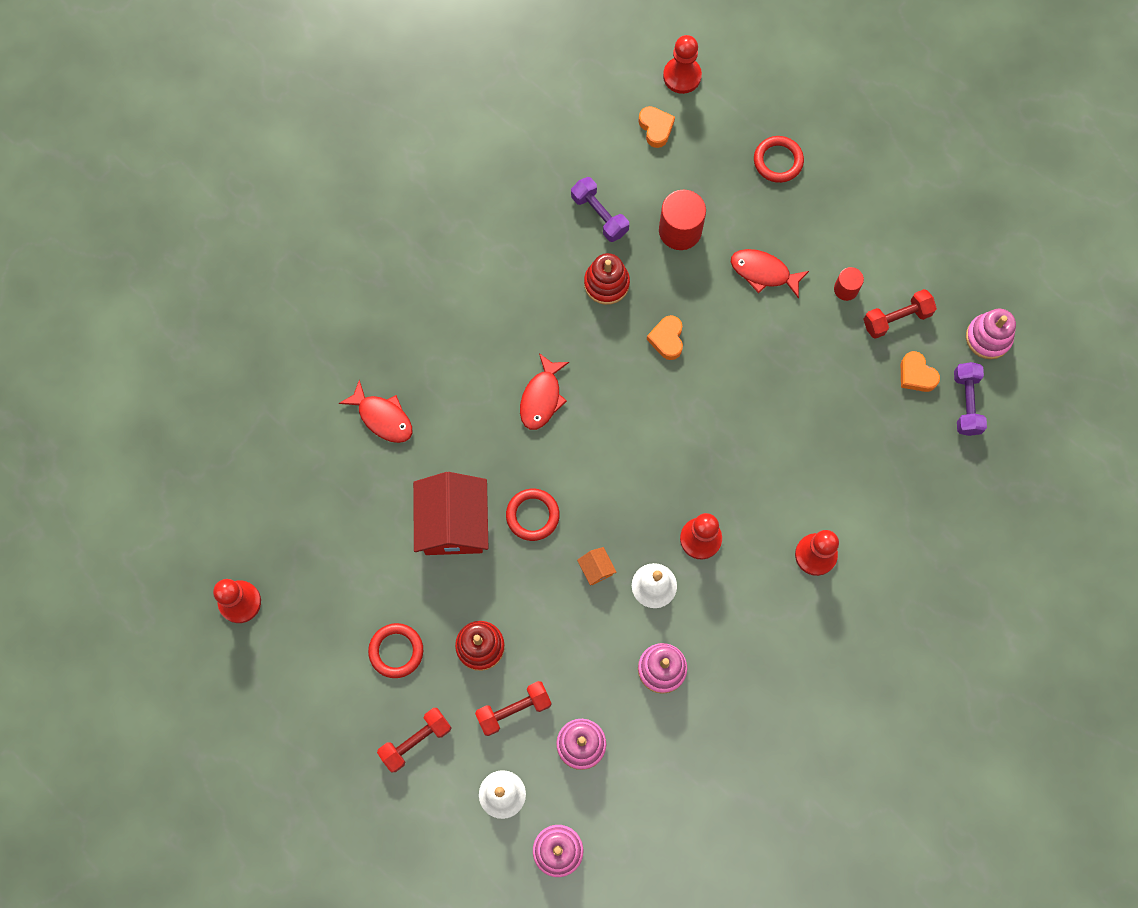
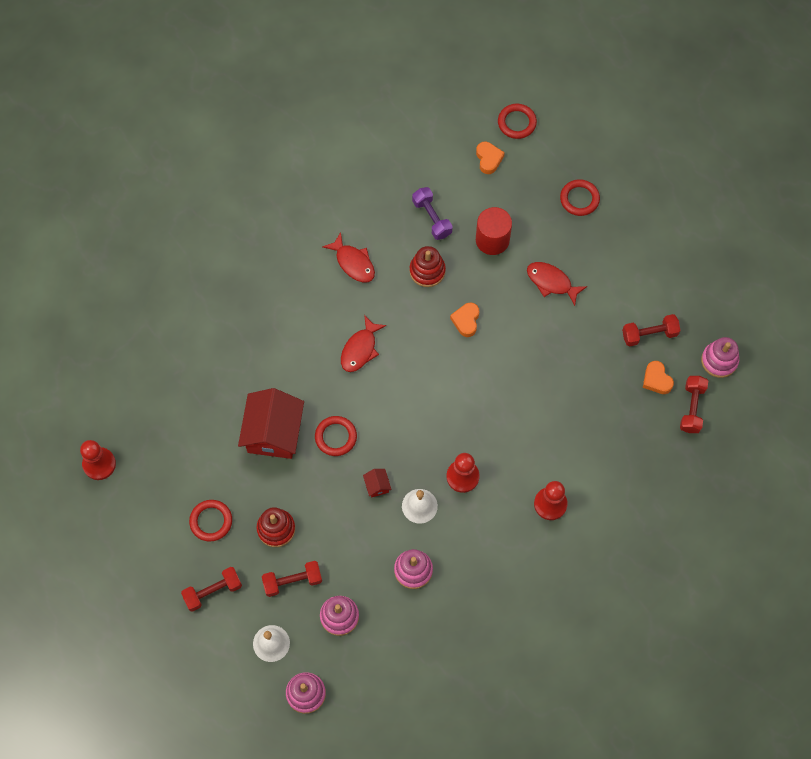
camera: 10 degrees right, 5 degrees down
(382, 417) = (235, 344): red fish -> red fish (353, 263)
(596, 569) = (377, 485): orange house -> red house
(682, 76) = (517, 123): red pawn -> red ring
(846, 289) = (613, 305): red cylinder -> none
(966, 403) = (692, 408): purple dumbbell -> red dumbbell

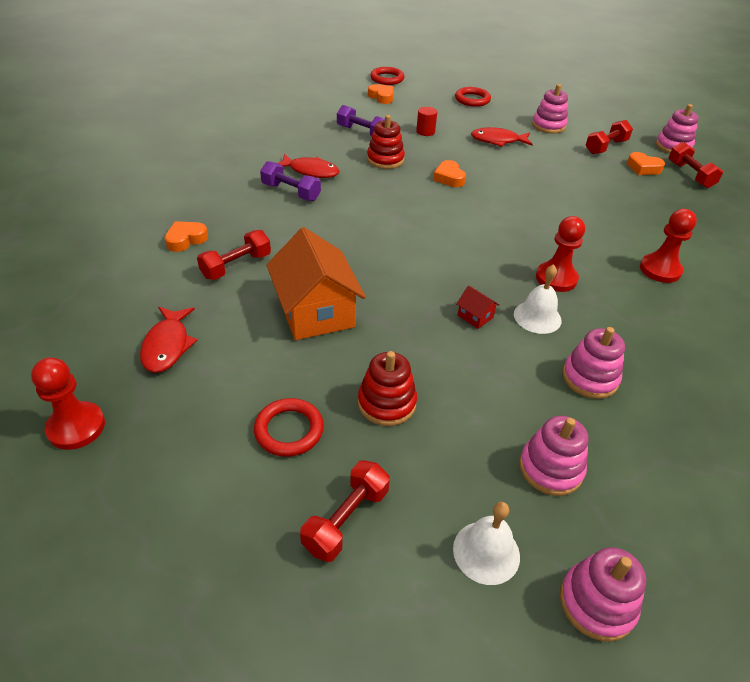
camera: 30 degrees left, 25 degrees down
(218, 315) = (186, 239): none -> orange heart
(273, 433) = (316, 312): red house -> orange house
(292, 581) = (454, 454): red dumbbell -> red dumbbell (236, 266)
(322, 286) = (291, 192): none -> purple dumbbell
(336, 437) = (393, 292): red ring -> none
(360, 349) = (364, 221): red fish -> red fish (167, 345)
(492, 240) = (425, 132): red cylinder -> red cylinder, size x0.56
(622, 277) = (548, 126): none -> pink stacking toy

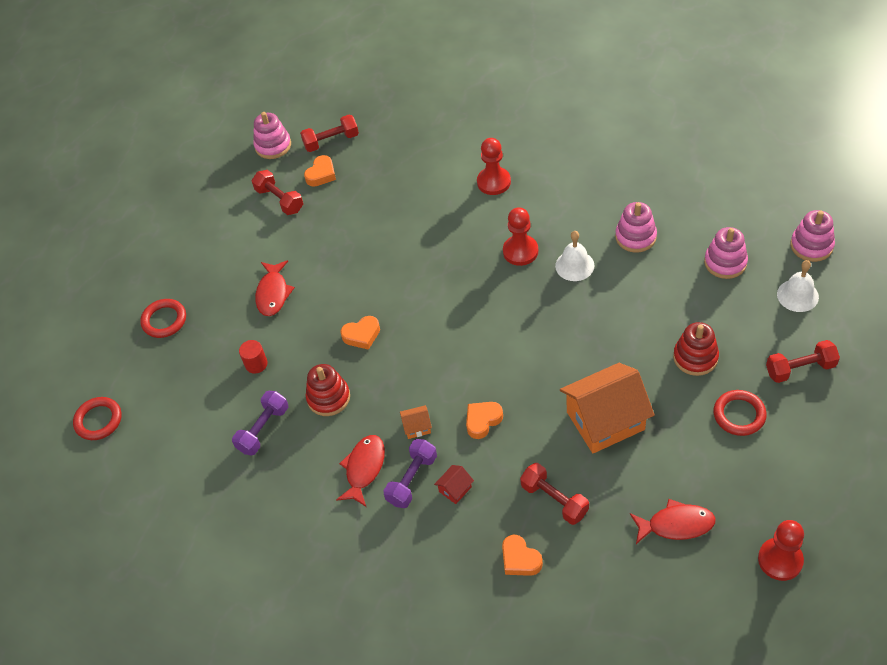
camera: 85 degrees left, 10 degrees up
(343, 198) = (417, 427): none -> orange house
(346, 519) = (800, 369): red dumbbell -> red dumbbell turned 45 degrees counterclockwise
(381, 97) = (159, 420): orange heart -> orange heart (482, 421)
(475, 316) = (584, 306): red house -> red house (455, 489)
(548, 126) = (232, 246): pink stacking toy -> none

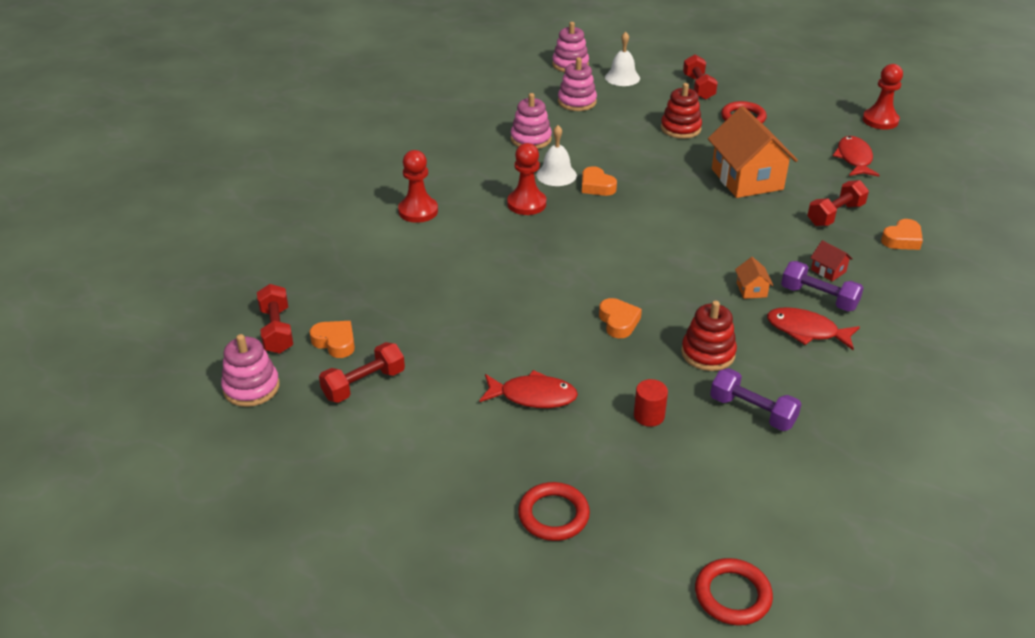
camera: 90 degrees left, 15 degrees down
(482, 421) = (745, 247): orange heart -> orange heart (596, 186)

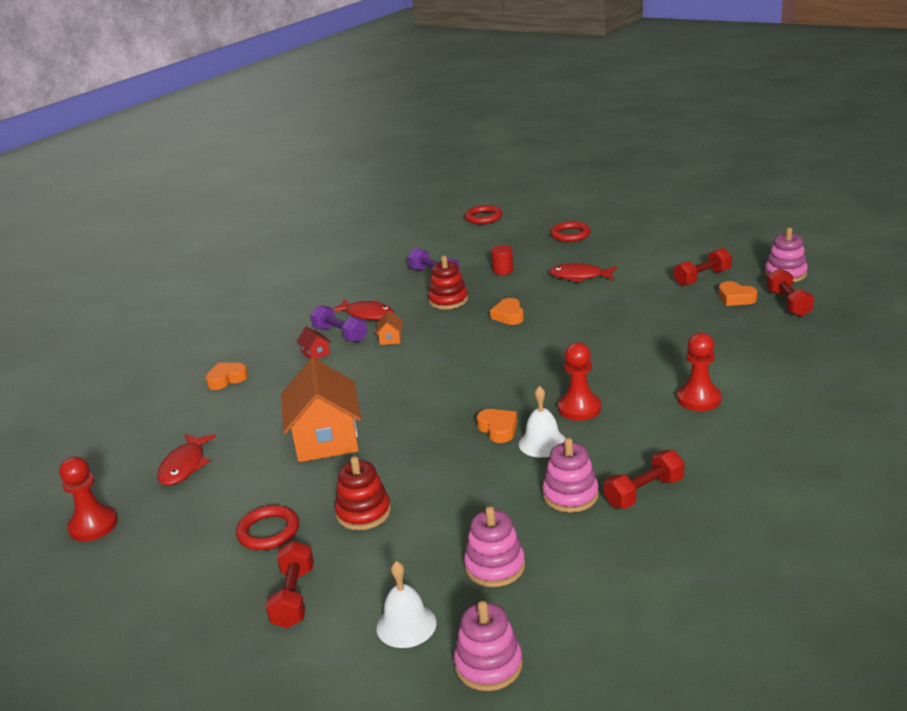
camera: 170 degrees left, 10 degrees down
(835, 215) = (266, 401): red dumbbell -> red dumbbell (644, 492)

